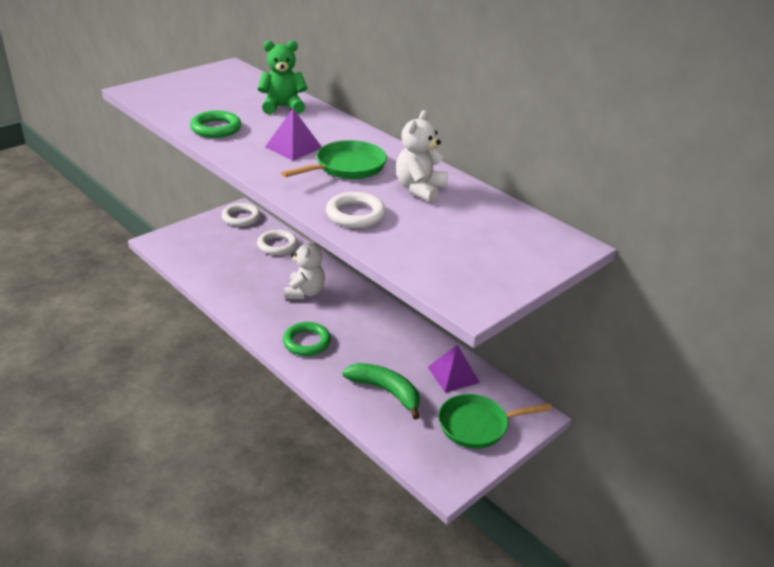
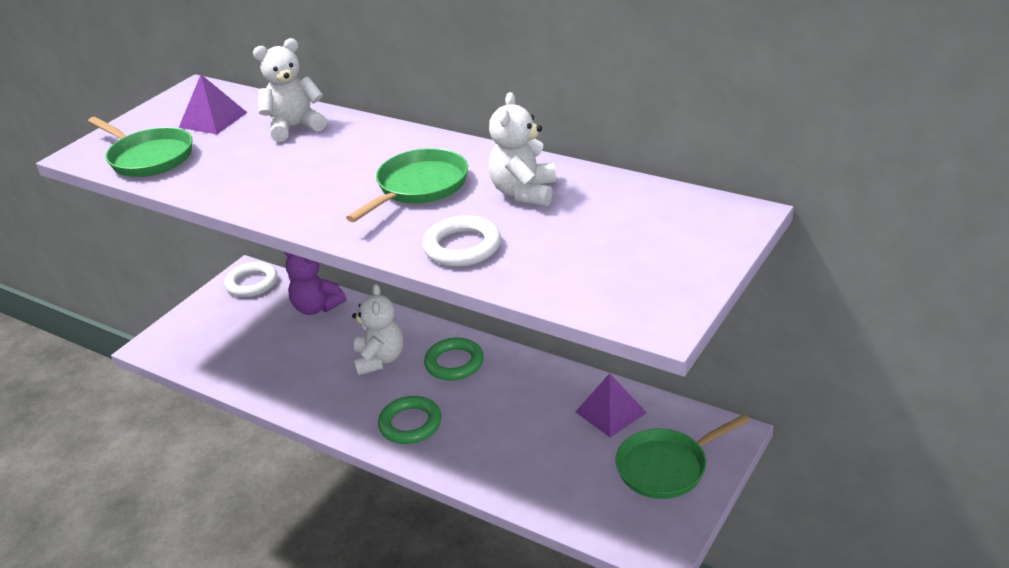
camera: 10 degrees left, 0 degrees up
(175, 103) = (148, 157): none -> green pan
(216, 128) = (222, 178): green ring -> green ring (454, 363)
(277, 245) = (316, 307): white ring -> purple teddy bear
(282, 107) = (294, 127): green teddy bear -> white teddy bear
(293, 147) = (337, 178): purple pyramid -> purple pyramid (213, 119)
(386, 391) = (537, 458): green banana -> none

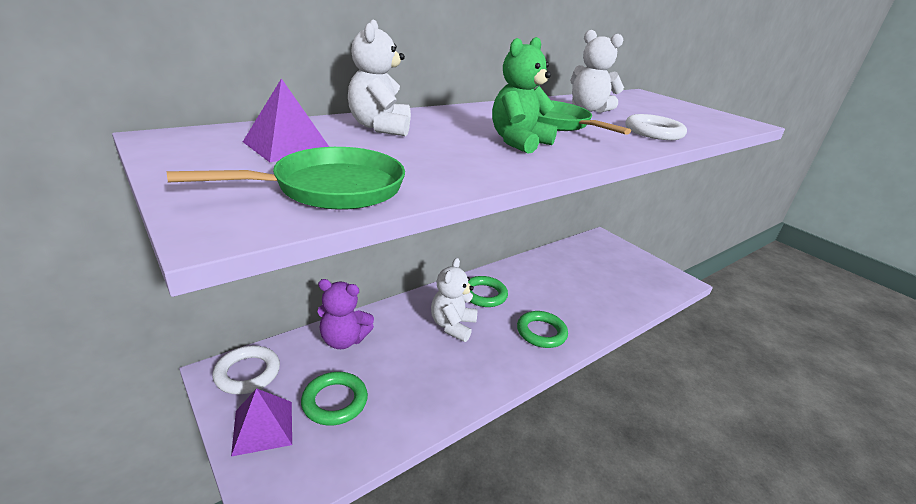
camera: 75 degrees left, 5 degrees down
(242, 334) = (335, 401): none -> green ring
(316, 307) = (343, 340): purple teddy bear -> purple teddy bear turned 45 degrees clockwise
(319, 185) = (518, 142): none -> green teddy bear
(379, 360) = (452, 326): white teddy bear -> white teddy bear turned 90 degrees counterclockwise
(611, 412) = (569, 259): purple pyramid -> purple pyramid (263, 427)
(667, 467) = (621, 259): green pan -> none

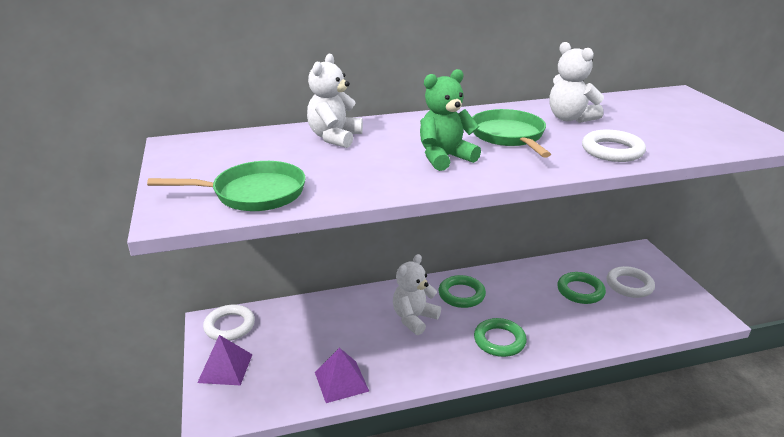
camera: 25 degrees right, 0 degrees up
(287, 146) = (249, 154): purple pyramid -> purple pyramid (341, 381)
(335, 401) = (284, 361): green ring -> green ring (580, 291)
(343, 340) = (312, 314): purple teddy bear -> none
(612, 265) = (629, 285): none -> white ring

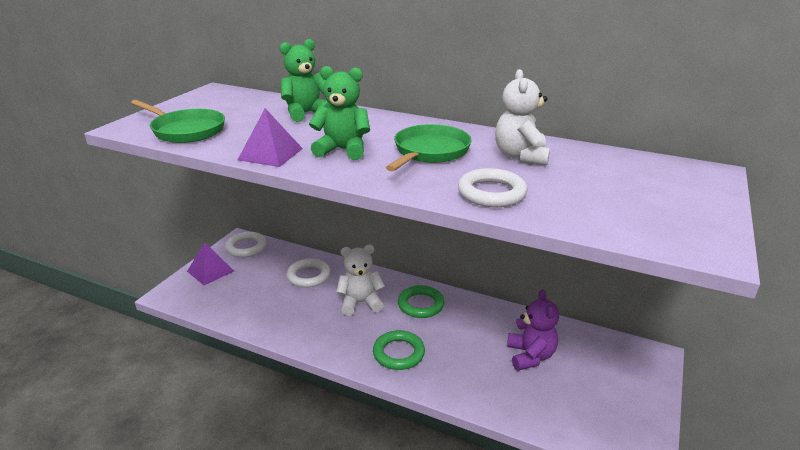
camera: 40 degrees right, 0 degrees up
(334, 137) = (306, 113): white teddy bear -> green teddy bear
(341, 381) = (257, 316): purple pyramid -> purple pyramid (270, 154)
(580, 291) = (530, 356): green ring -> purple teddy bear
(629, 285) = (590, 378): white ring -> white ring (308, 276)

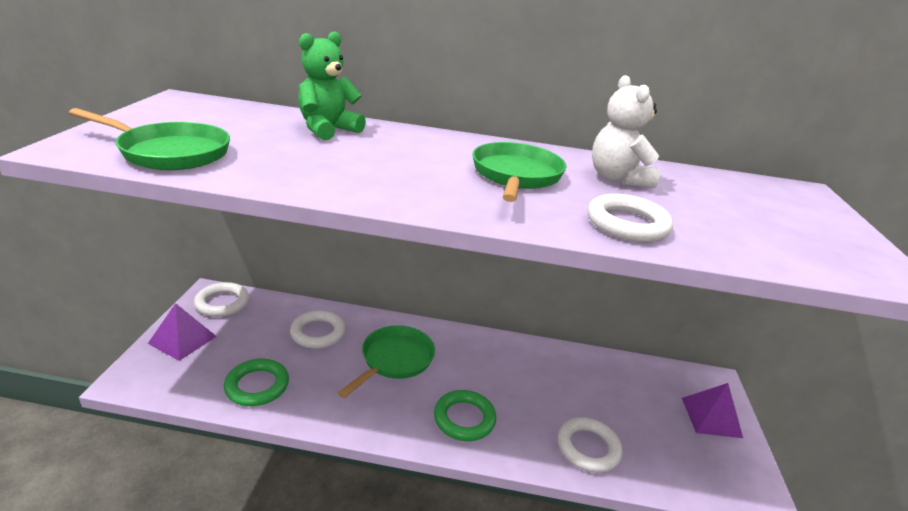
camera: 20 degrees left, 0 degrees up
(270, 154) = (317, 183): purple pyramid -> purple pyramid (711, 417)
(343, 150) = (410, 176): green teddy bear -> none
(360, 303) = (394, 360): white teddy bear -> green pan
(421, 305) = (464, 354): green ring -> green ring (257, 386)
(496, 391) = (588, 448): none -> white ring
(530, 356) = (604, 400): purple teddy bear -> none

